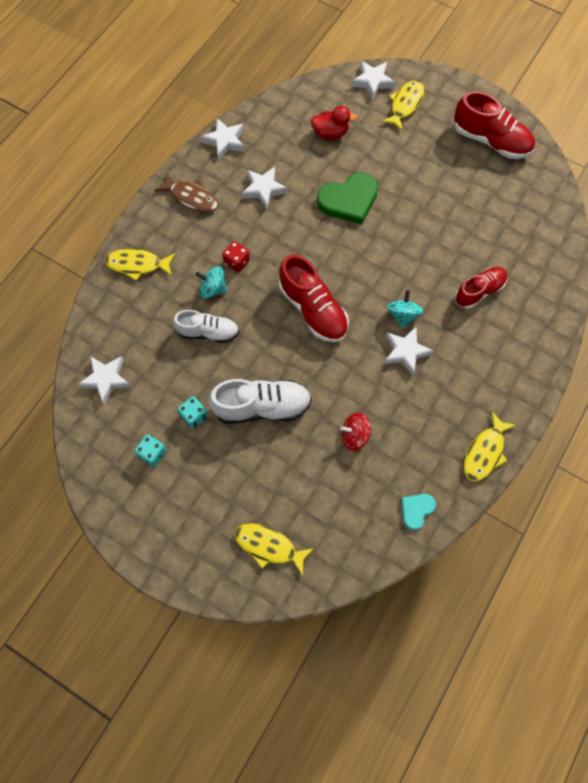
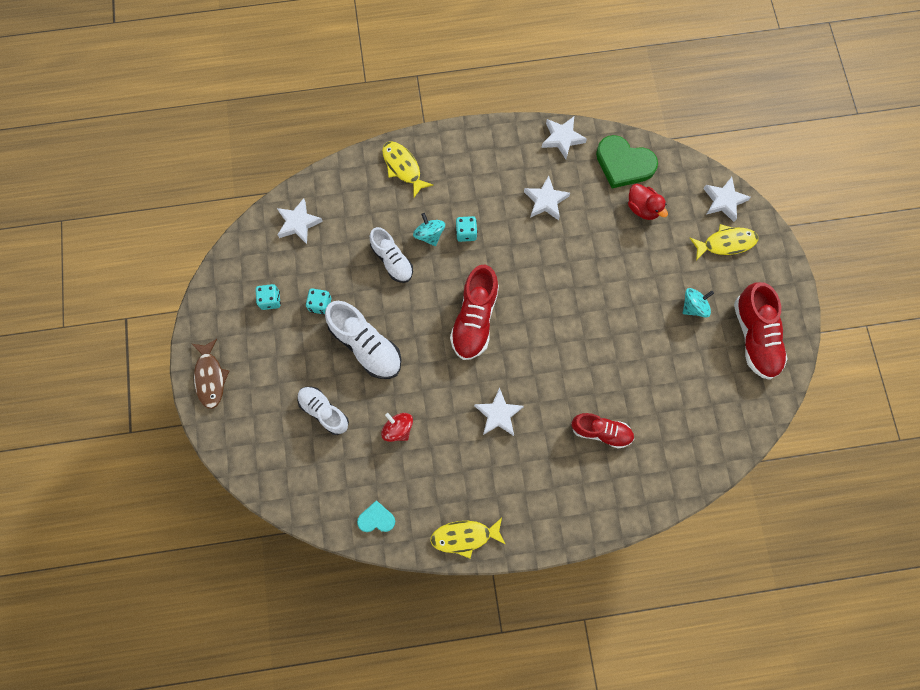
camera: 50 degrees right, 5 degrees up
(191, 198) = (491, 156): brown fish -> brown fish (210, 377)
(237, 262) = (466, 233): red dice -> turquoise dice
(269, 546) = (267, 434): yellow fish -> none
(289, 483) = (324, 411): none -> white shoe
(349, 200) = (593, 270): green heart -> green heart (624, 164)
(403, 315) = (528, 388): turquoise spinning top -> turquoise spinning top (693, 306)

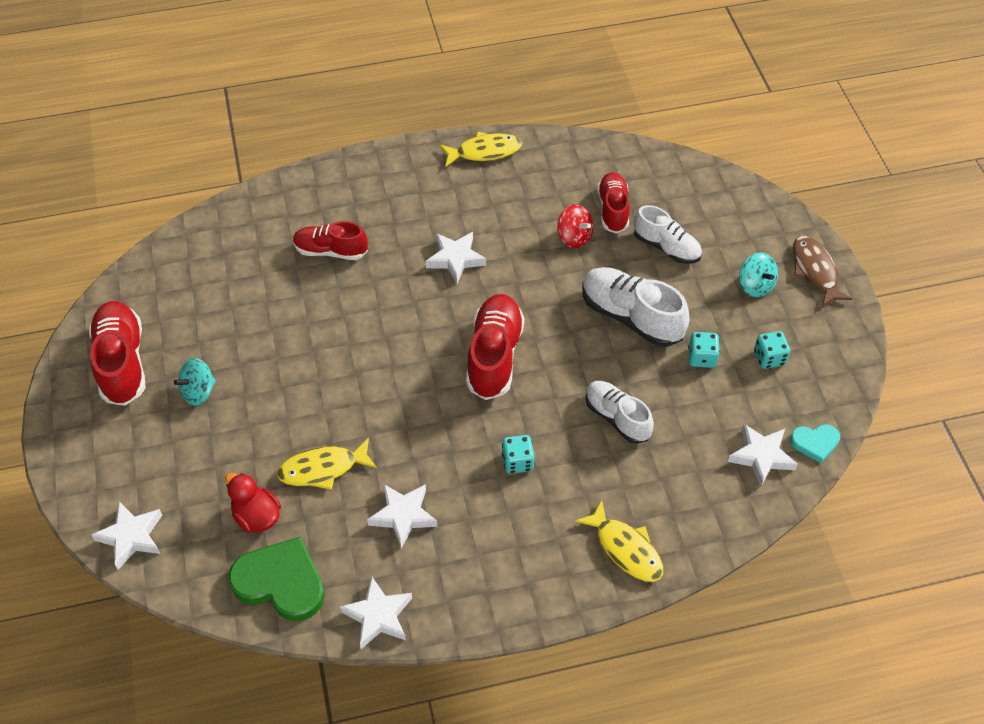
camera: 175 degrees right, 20 degrees down
(360, 456) = (613, 210): none -> red shoe
(376, 519) = (583, 159): turquoise heart -> turquoise heart (815, 443)
(429, 235) = (570, 455): turquoise spinning top -> turquoise spinning top (755, 285)
(725, 243) = (139, 476): yellow fish -> yellow fish (323, 469)

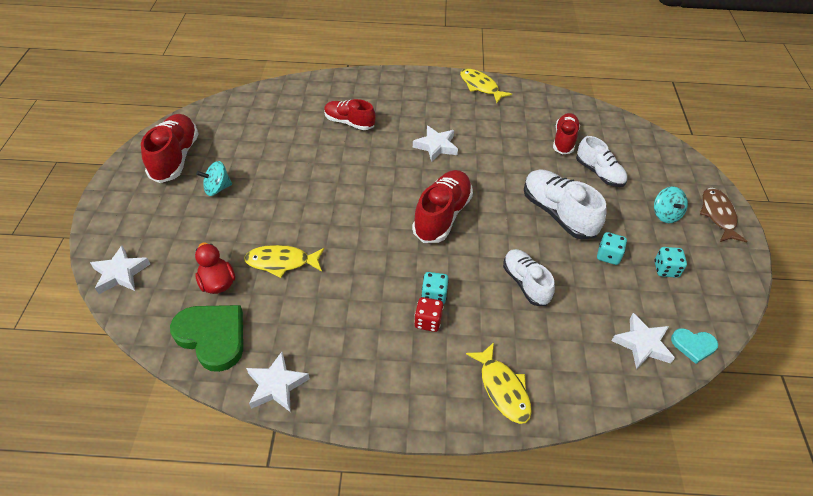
camera: 15 degrees right, 5 degrees down
(403, 516) = (328, 312): white star -> none
(484, 152) = (480, 86): yellow fish -> yellow fish turned 135 degrees counterclockwise
(521, 495) = (428, 321): none -> red dice
(574, 237) = (529, 151): red spinning top -> none

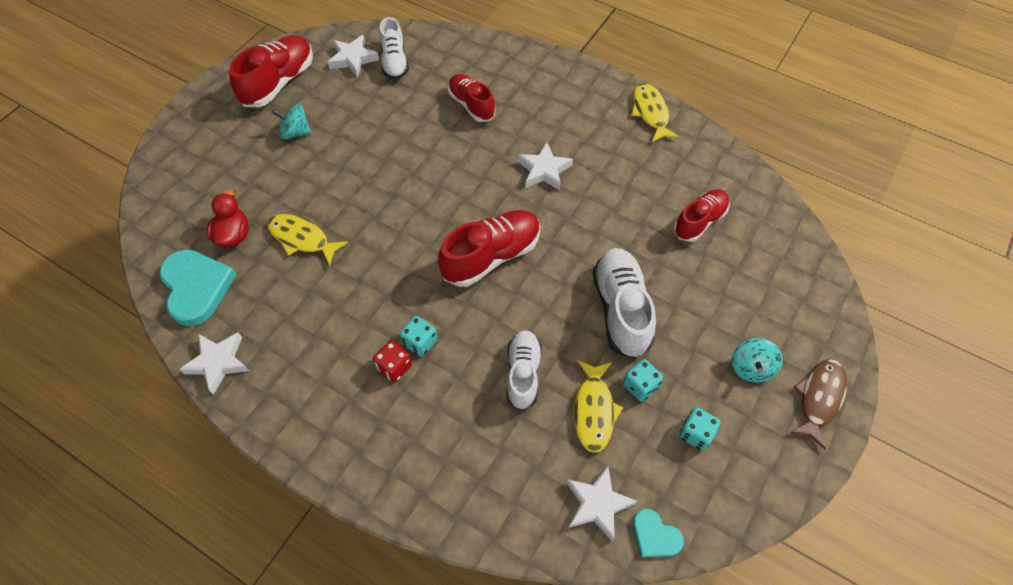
camera: 30 degrees right, 10 degrees up
(121, 273) = (161, 188): white star -> white star (353, 59)
(212, 337) = (196, 287): green heart -> turquoise heart
(502, 388) = (415, 474): yellow fish -> yellow fish (594, 410)
(599, 173) = (710, 280): white shoe -> white shoe (394, 62)

